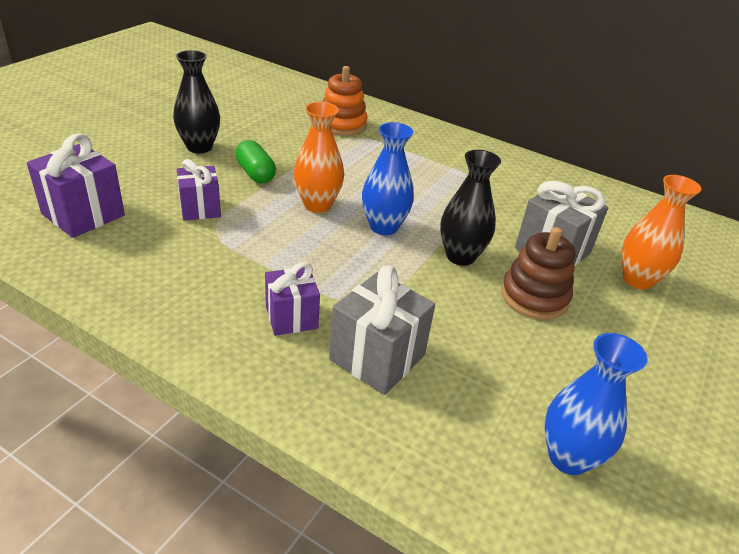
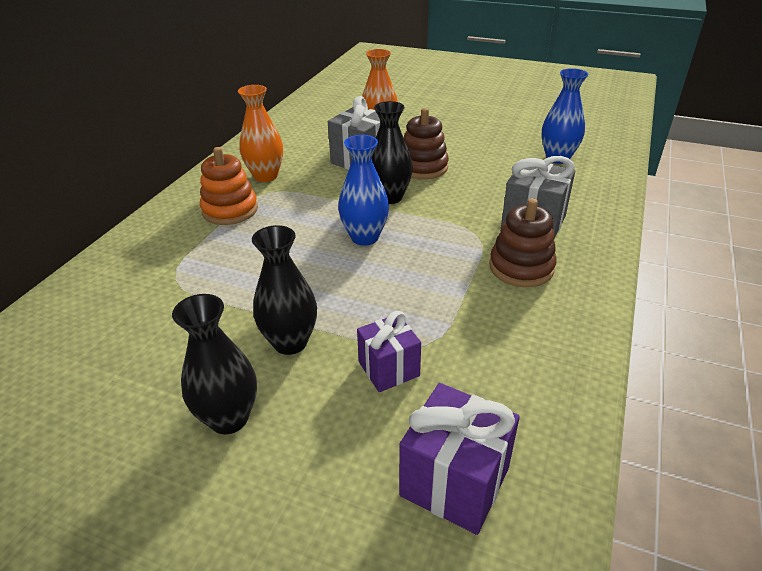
camera: 95 degrees left, 0 degrees up
(255, 173) = (290, 342): green capsule -> black vase
(291, 317) = (521, 267): purple gift -> brown stacking toy
(317, 205) = (343, 282): orange vase -> orange vase (265, 176)
(342, 124) = (139, 293): orange stacking toy -> orange stacking toy (230, 210)

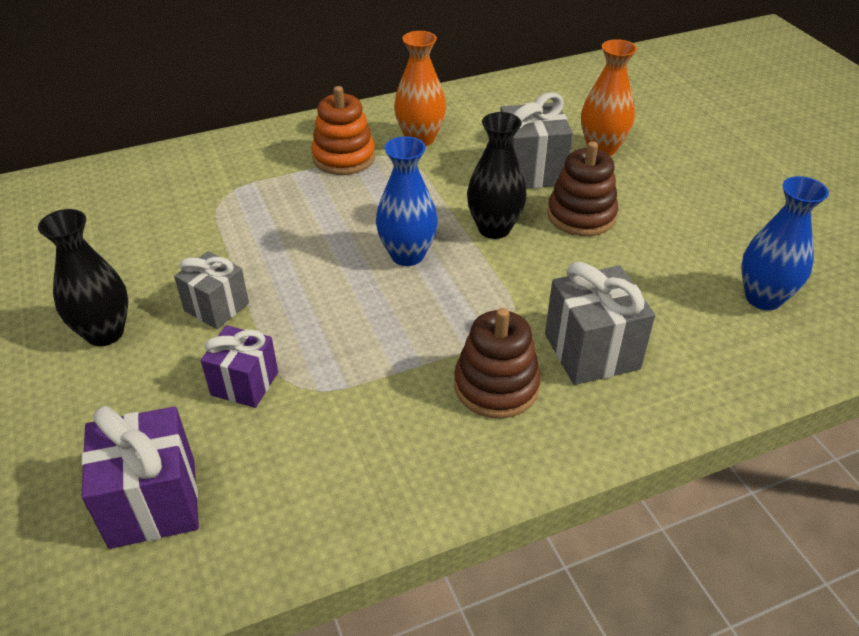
camera: 45 degrees right, 5 degrees up
(290, 342) = (216, 307): black vase -> grey gift

